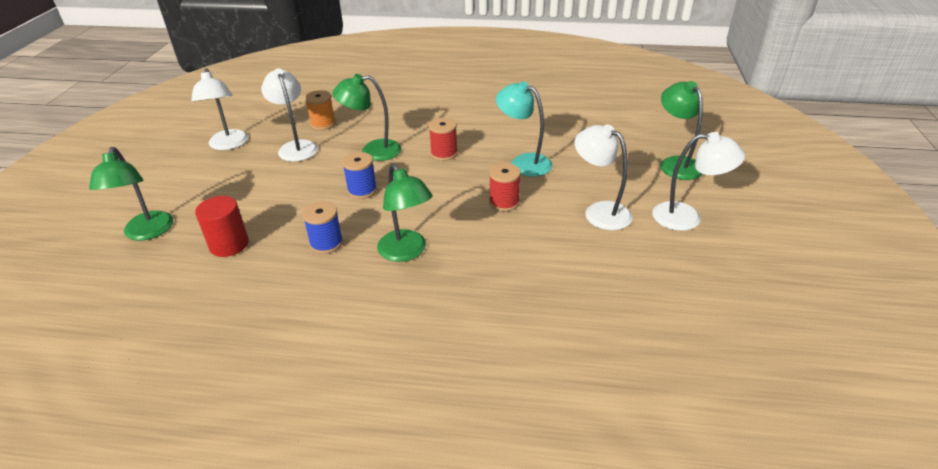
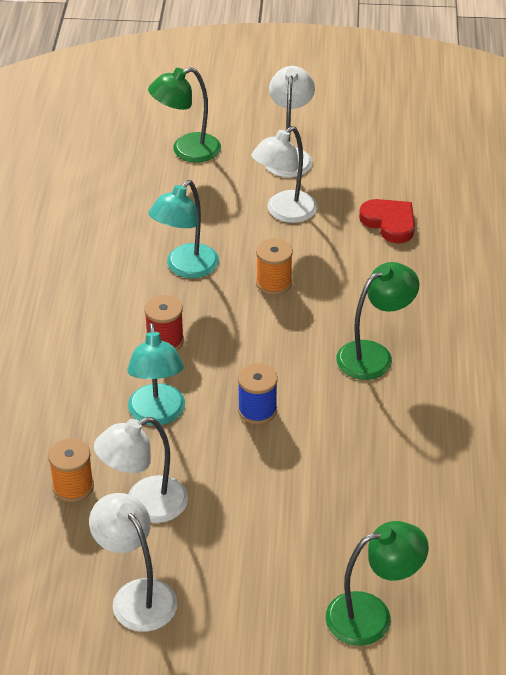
camera: 95 degrees left, 5 degrees up
(228, 145) = (136, 595): white lamp -> white lamp turned 105 degrees counterclockwise
(229, 245) = (384, 517): red cylinder -> none
(326, 243) = (368, 425): blue spool -> none
(372, 151) = (157, 414): green lamp -> turquoise lamp
(504, 202) = (274, 283): red spool -> orange spool
(593, 276) = (389, 223): none -> red heart

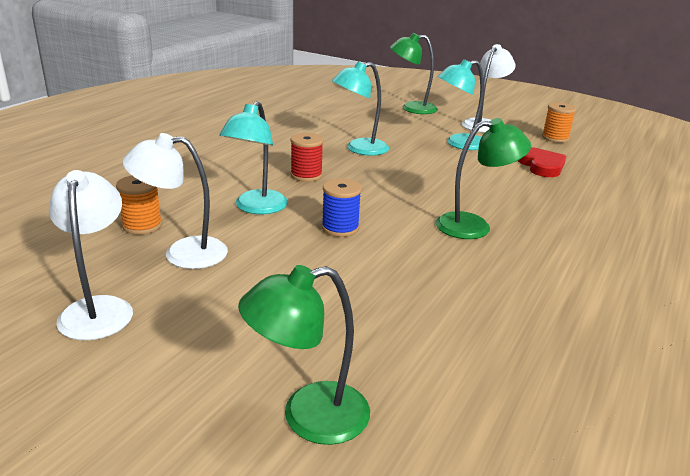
camera: 25 degrees right, 15 degrees down
(274, 283) = (420, 170): orange spool -> orange spool (555, 138)
(284, 212) = (458, 144): white lamp -> turquoise lamp
(372, 615) = (308, 417): green lamp -> green lamp turned 150 degrees clockwise

